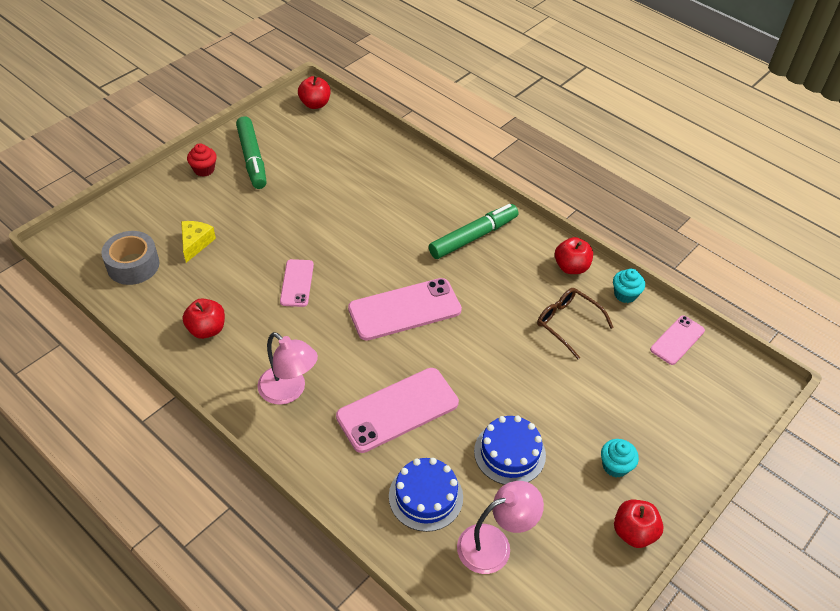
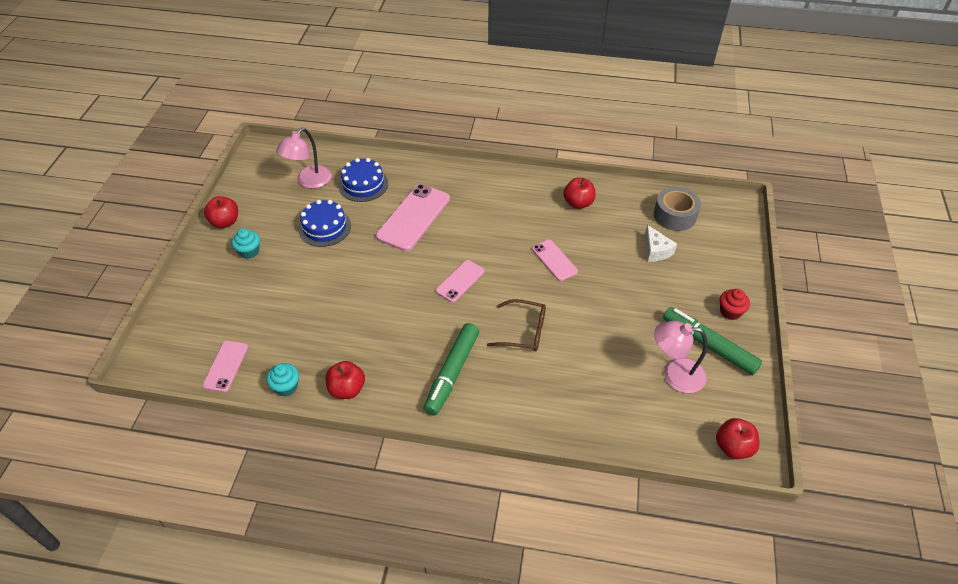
camera: 150 degrees right, 0 degrees up
(195, 243) = (656, 250): yellow cheese -> white cheese
(289, 391) = (490, 196): pink lamp -> pink lamp (674, 374)
(404, 309) = (460, 281): pink phone -> pink phone, size x0.57
(567, 323) = (326, 334): brown glasses -> brown glasses (524, 331)

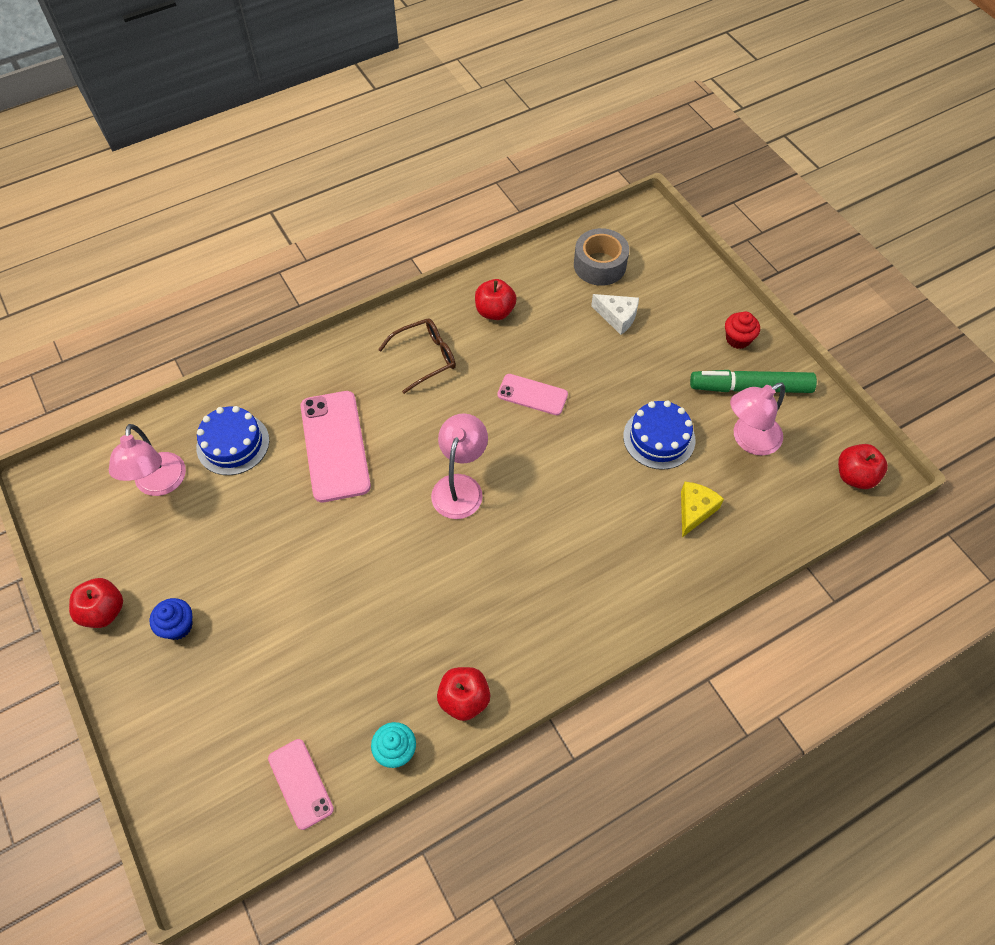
camera: 40 degrees left, 10 degrees up
(249, 251) = (178, 626): turquoise cupcake -> blue cupcake
(324, 227) = (241, 530): blue cake -> blue cake (659, 438)
(452, 373) = (552, 596): green marker -> none
(460, 281) = (460, 486): pink phone -> pink lamp
(524, 331) = (577, 496): brown glasses -> brown glasses (425, 358)
(592, 389) = (695, 510): none -> yellow cheese

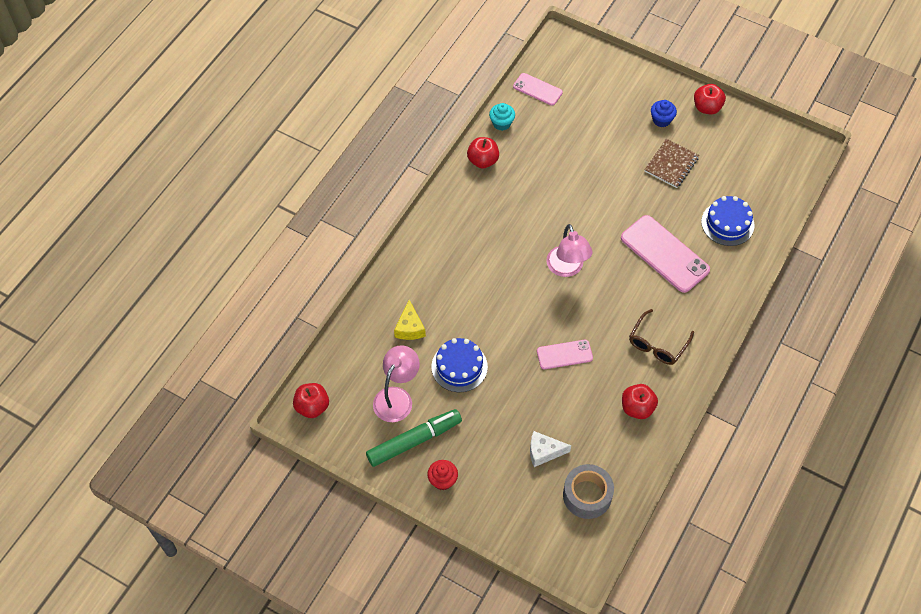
camera: 150 degrees right, 0 degrees up
(159, 484) = (746, 180): pink lamp -> none
(225, 553) = (671, 164): none -> brown notebook

